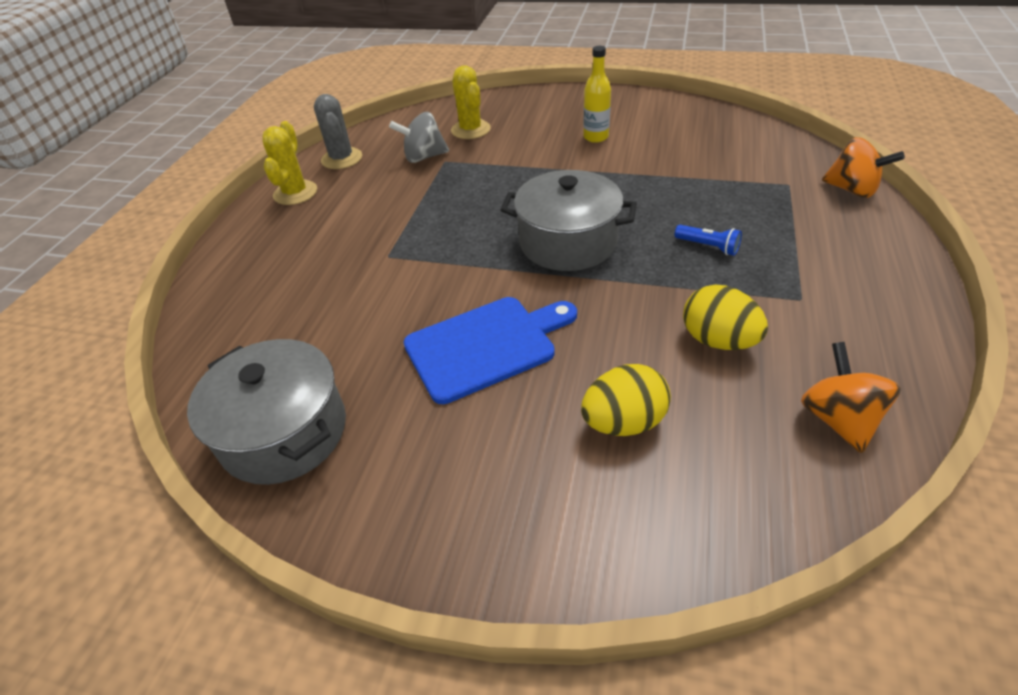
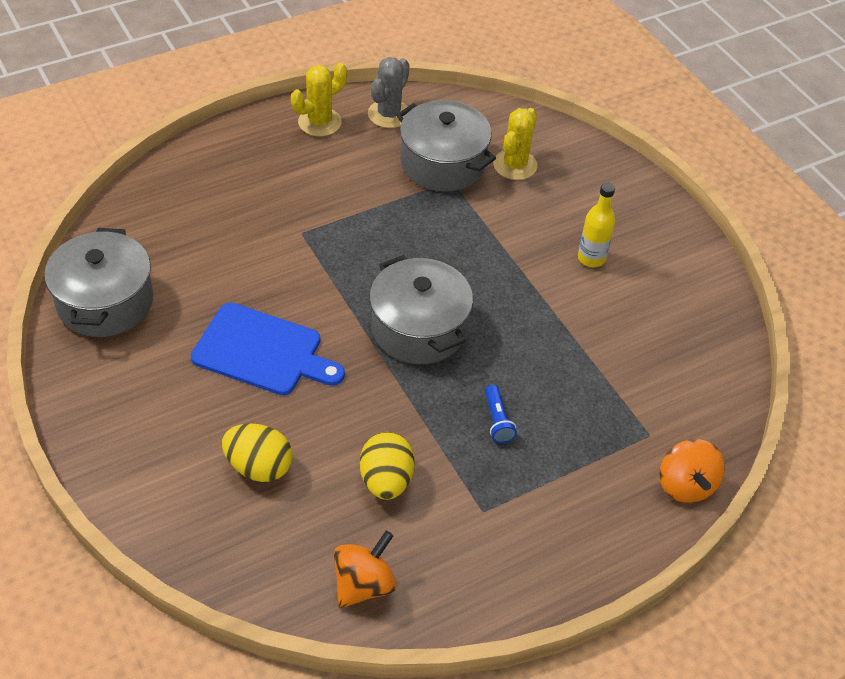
camera: 40 degrees right, 5 degrees up
(424, 157) = (443, 163): grey spinning top -> grey pot

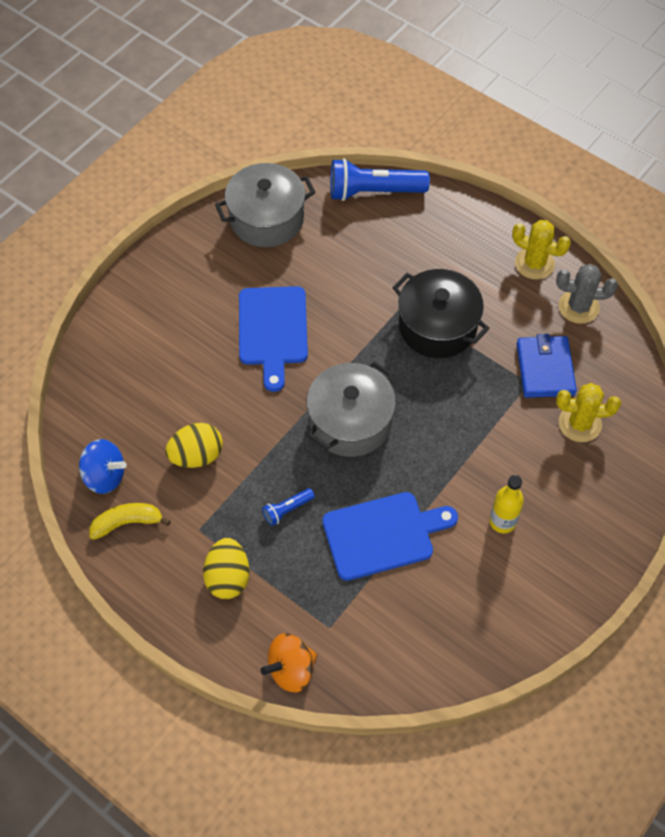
camera: 70 degrees right, 10 degrees up
(141, 201) = (373, 192): none -> blue flashlight
(259, 467) = (171, 373): yellow egg -> yellow egg (228, 577)
(346, 218) = (437, 326): none -> black pot
(364, 584) = (105, 476): orange spinning top -> blue spinning top
(440, 581) = (127, 523): none -> yellow banana
(443, 163) = (545, 369): grey pot -> blue wallet
(564, 352) = (383, 534): none -> blue cutting board

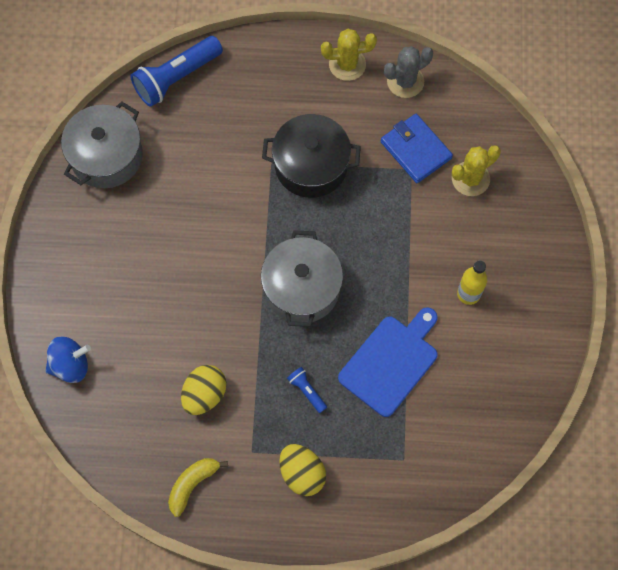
camera: 35 degrees left, 10 degrees up
(105, 476) = (145, 459): blue spinning top -> blue spinning top (70, 365)
(273, 330) = (185, 251): blue cutting board -> none
(287, 510) = (306, 391): blue flashlight -> blue flashlight turned 120 degrees clockwise
(291, 669) = (399, 510): orange spinning top -> none

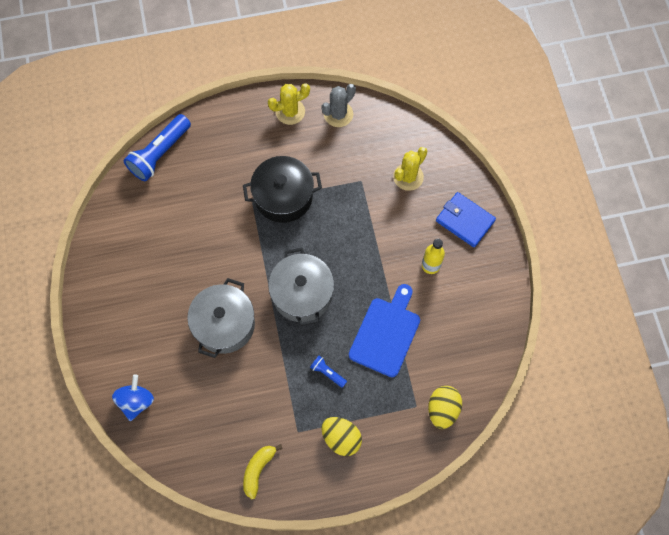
camera: 15 degrees left, 0 degrees up
(70, 365) = (136, 401): blue spinning top -> blue spinning top turned 45 degrees counterclockwise
(106, 156) = (120, 229): grey pot -> grey pot (224, 324)
(204, 394) = (248, 396): yellow egg -> yellow egg (442, 409)
(415, 150) = (360, 165): blue wallet -> blue wallet (465, 221)

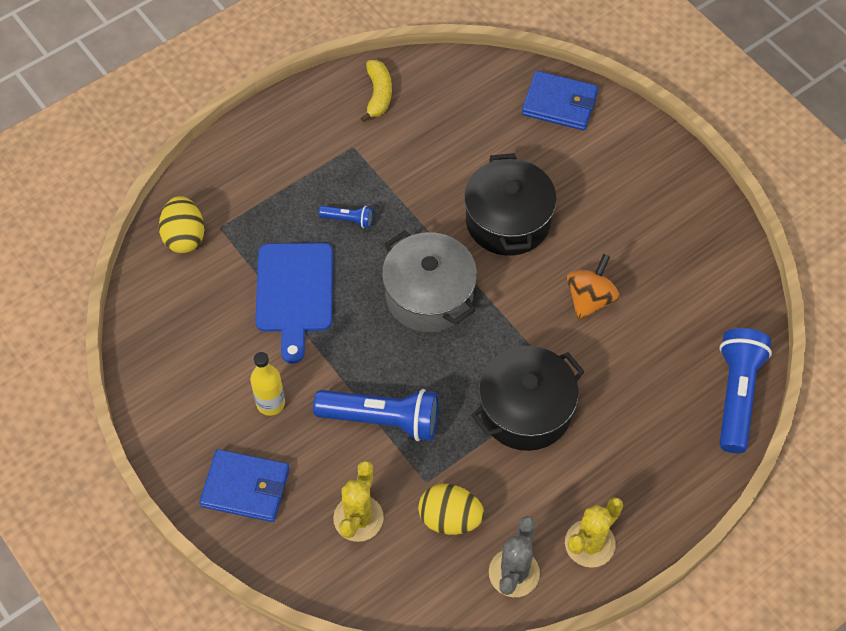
camera: 155 degrees right, 10 degrees down
(136, 401) = (559, 103): blue spinning top -> blue wallet
(205, 247) = (590, 299): none -> orange spinning top
(224, 324) = (508, 221): grey pot -> black pot
(341, 438) = (297, 160): yellow egg -> yellow egg (450, 518)
(368, 227) = (382, 419): none -> blue flashlight

